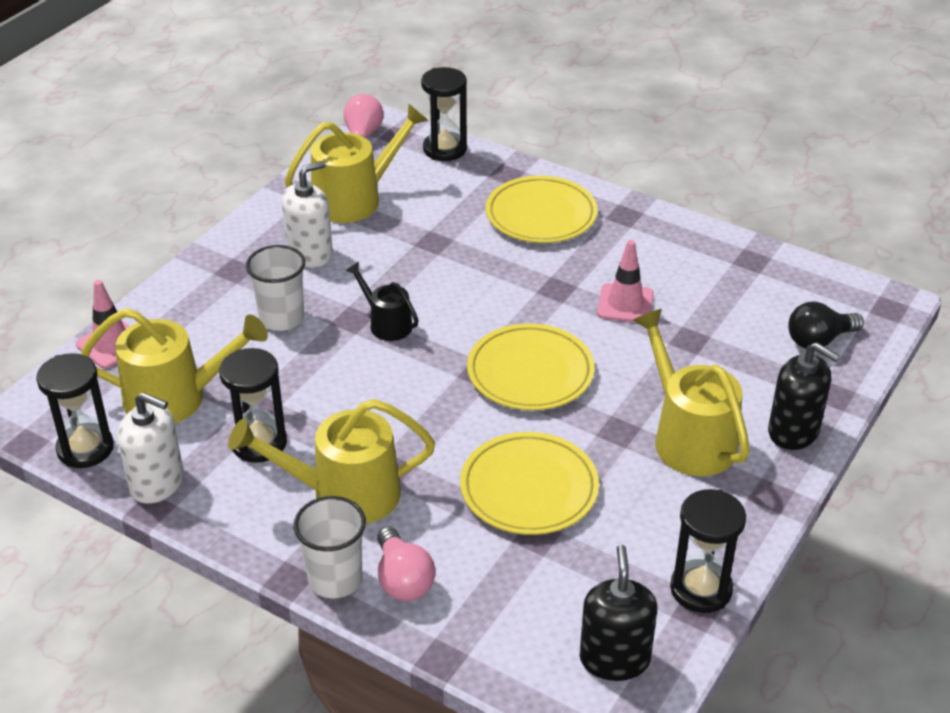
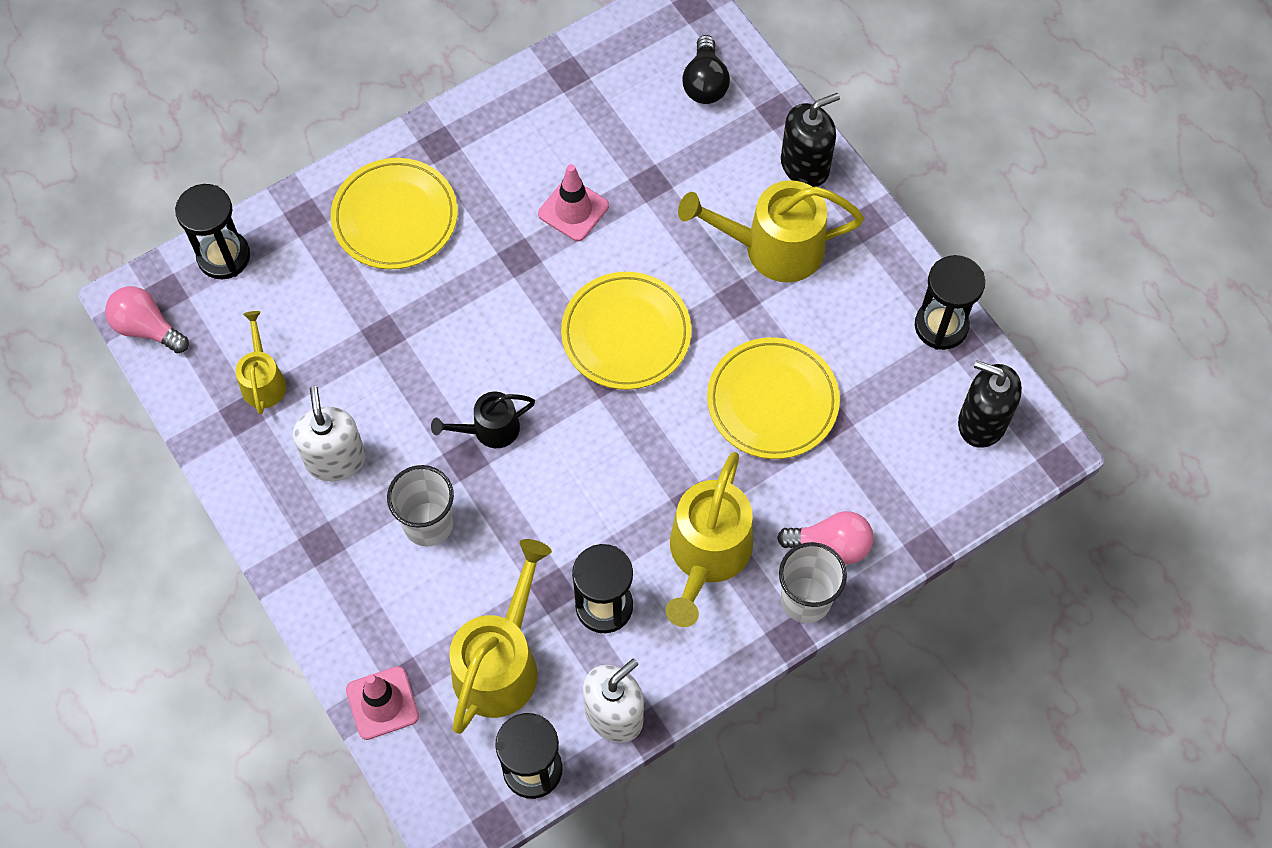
camera: 65 degrees left, 25 degrees up
(354, 199) = (263, 381): yellow watering can -> yellow watering can, size x0.56

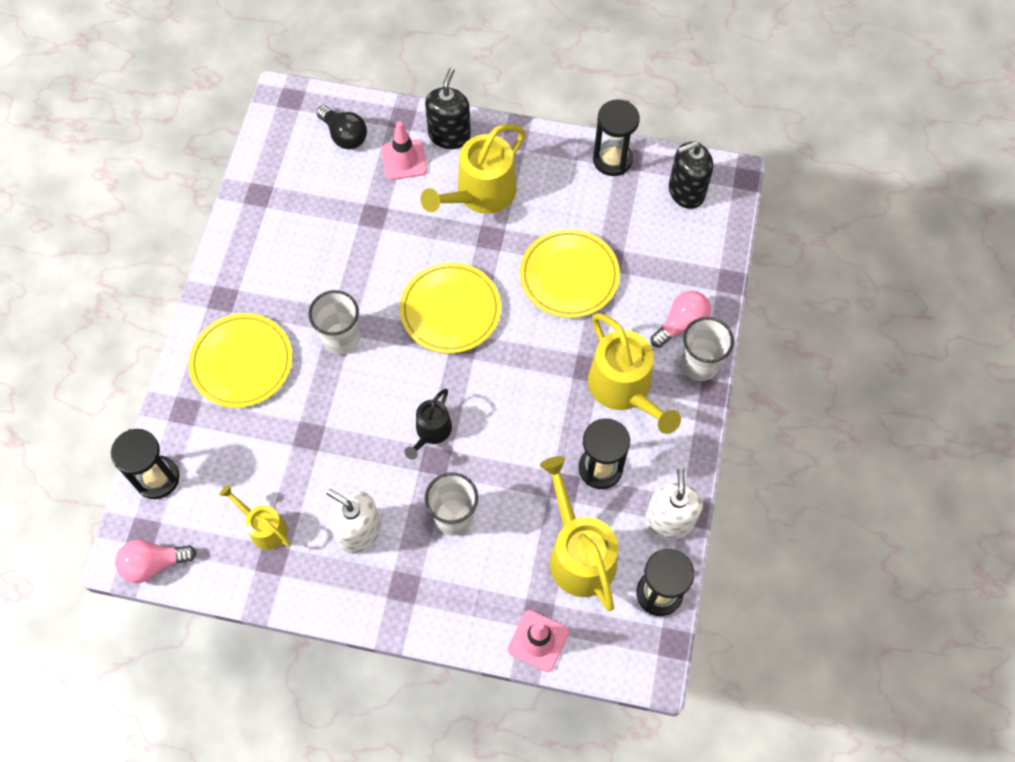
camera: 45 degrees left, 0 degrees up
(501, 272) = (341, 338): none -> white cup
(573, 210) = (345, 268): pink traffic cone -> pink traffic cone (404, 160)

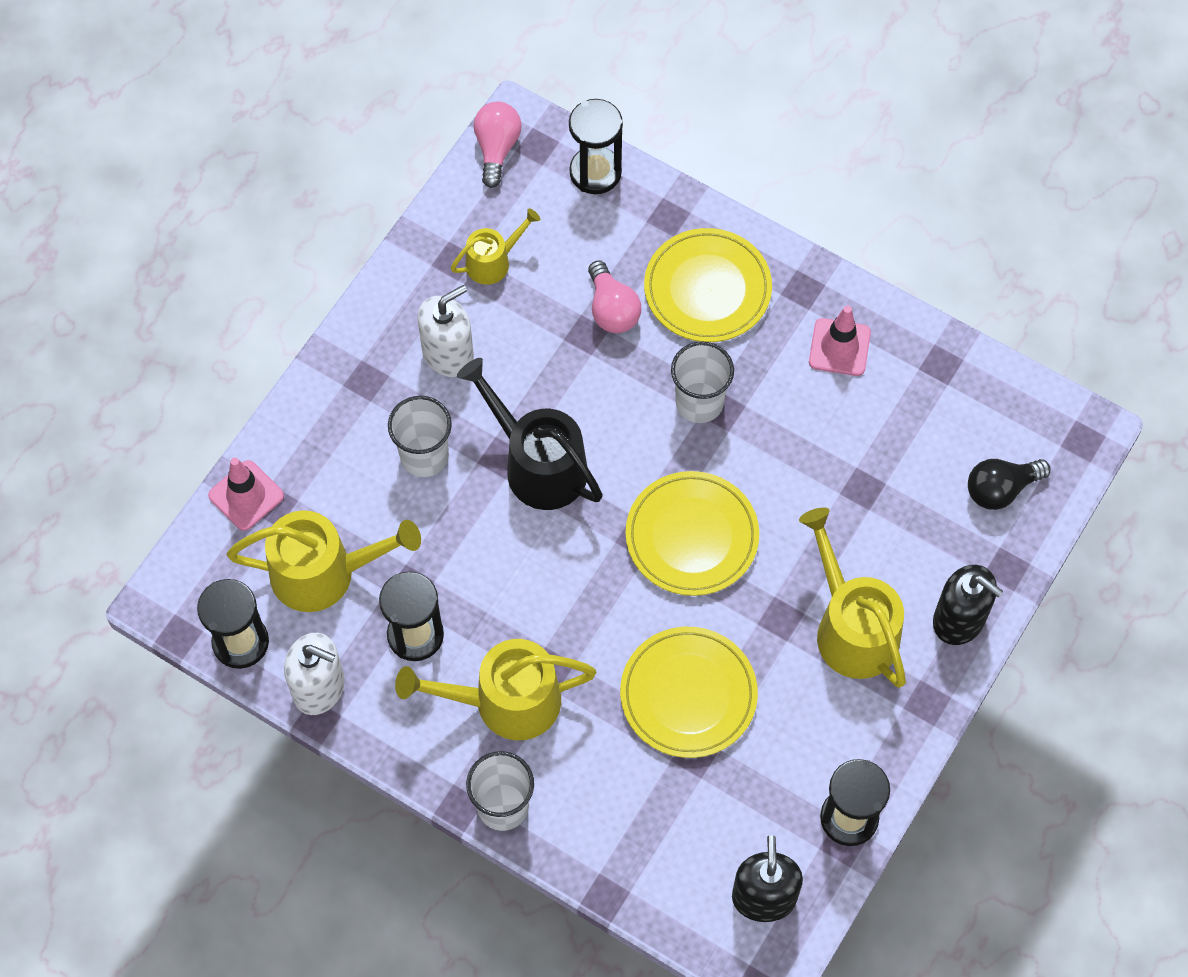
camera: 110 degrees right, 0 degrees up
(404, 160) = (937, 550): pink traffic cone -> pink traffic cone (839, 347)
(431, 432) = (538, 464): black watering can -> black watering can, size x1.78
(681, 324) = (567, 807): pink light bulb -> pink light bulb (612, 309)

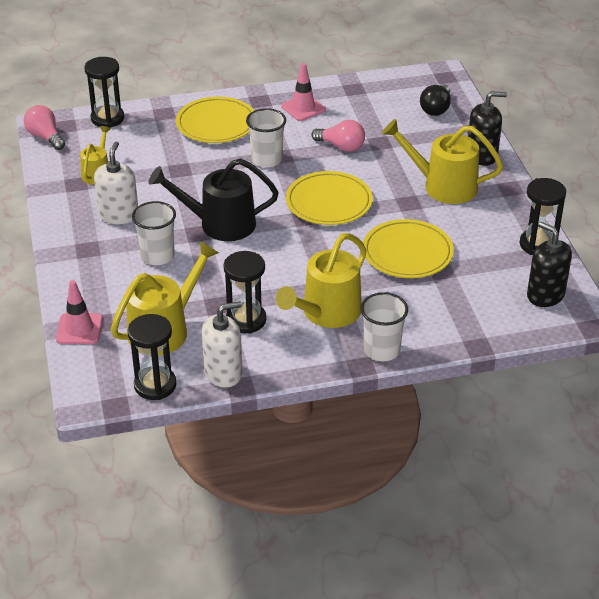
camera: 45 degrees left, 25 degrees down
(612, 309) = (180, 155): pink light bulb -> pink light bulb (341, 146)

